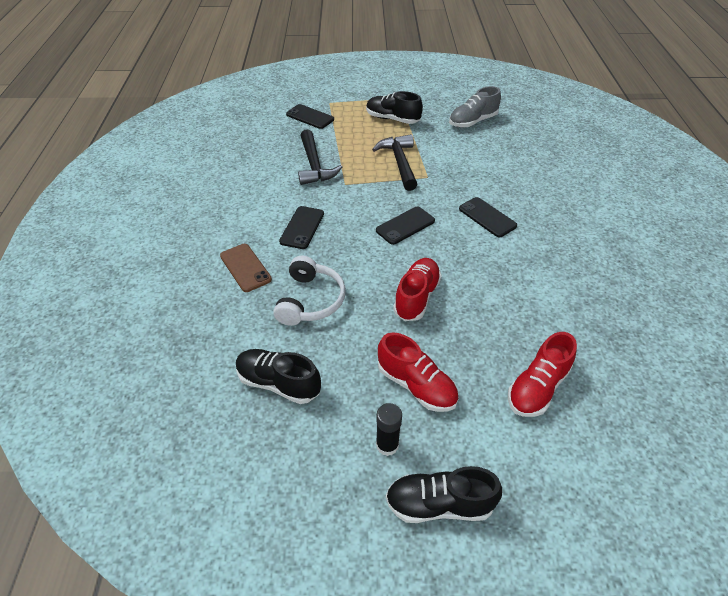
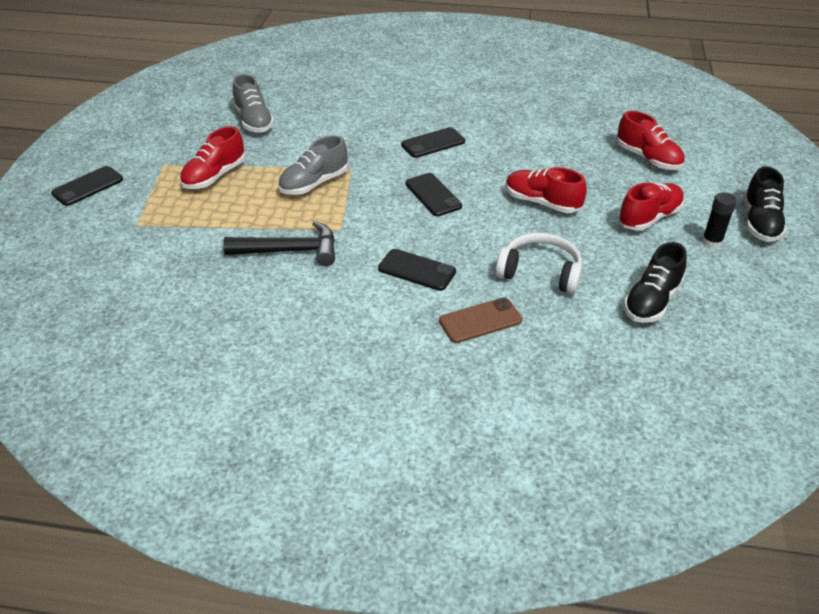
camera: 80 degrees left, 5 degrees down
(310, 117) = (165, 246): black phone -> black phone (87, 186)
(392, 119) = (214, 176): black shoe -> red shoe
(399, 162) = (314, 183): black hammer -> grey shoe

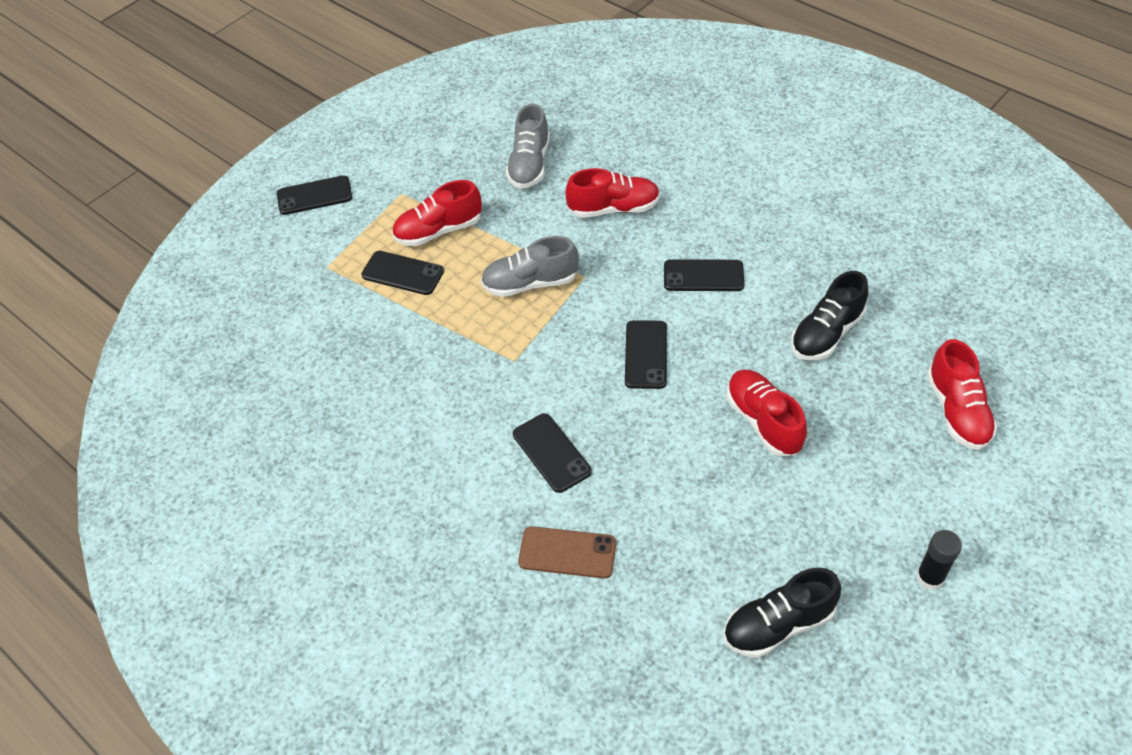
camera: 35 degrees right, 10 degrees up
(206, 209) = (402, 273): none -> black phone
(290, 251) = (445, 367): black hammer -> none
(540, 272) = (681, 520): white headphones -> none
(649, 218) = (878, 504): red shoe -> red shoe (613, 208)
(760, 223) = (1022, 579): black shoe -> black shoe (826, 333)

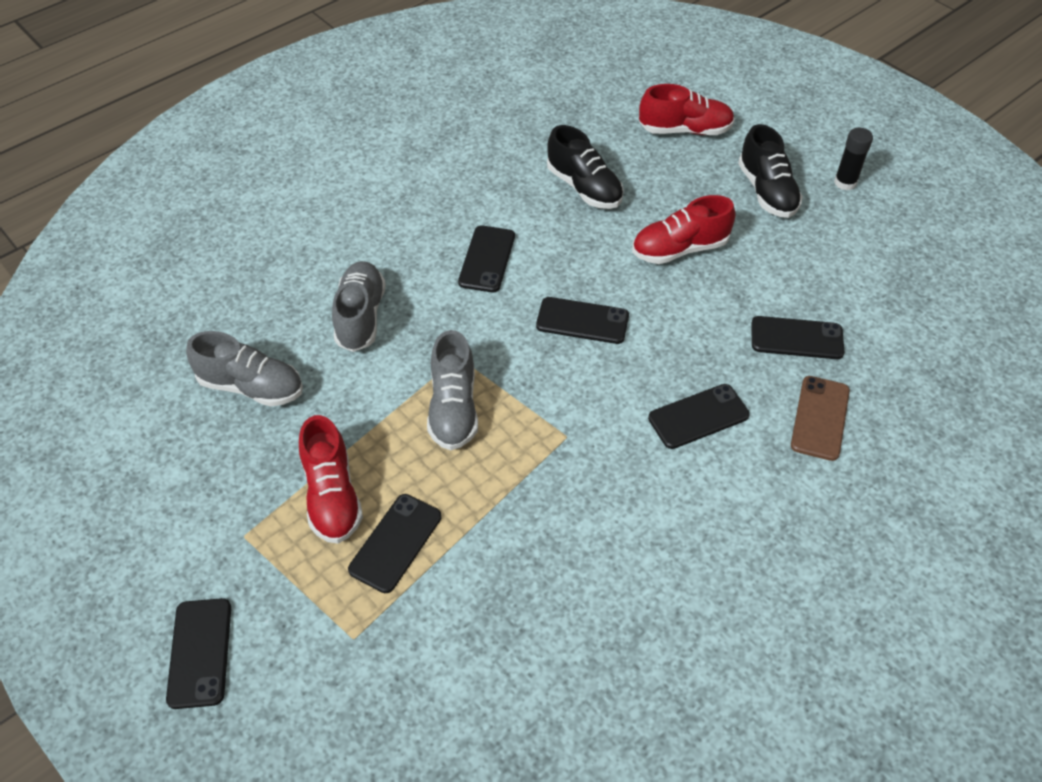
camera: 85 degrees left, 0 degrees up
(613, 208) = (360, 316): red shoe -> grey shoe
(666, 530) = (796, 338): none -> black phone
(778, 624) = (892, 280): black shoe -> black shoe (766, 191)

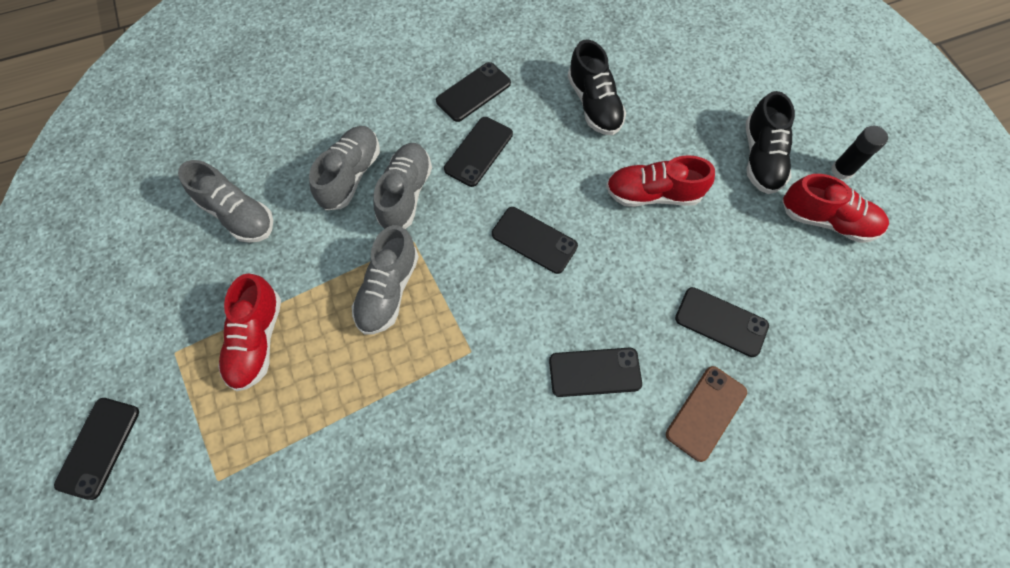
camera: 20 degrees right, 15 degrees up
(395, 543) = (287, 403): black phone -> black phone (473, 92)
(429, 317) = (405, 194): none -> grey shoe
(685, 130) = (712, 70): red shoe -> red shoe (827, 220)

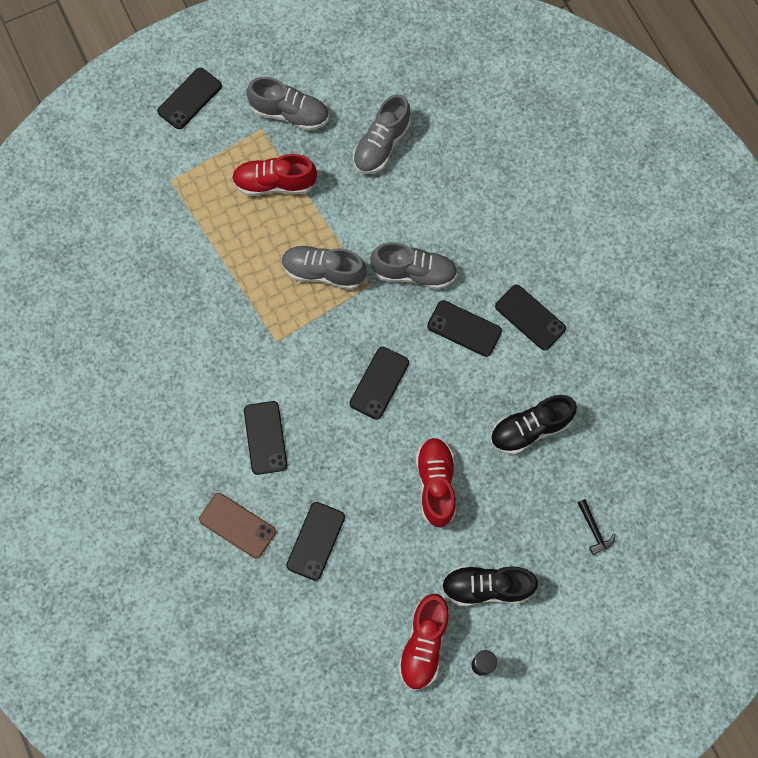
camera: 85 degrees right, 5 degrees up
(98, 447) = (189, 98): black phone -> black phone turned 60 degrees counterclockwise
(350, 175) = (428, 225): grey shoe -> grey shoe (290, 113)
(698, 63) = (594, 530): none -> black hammer

